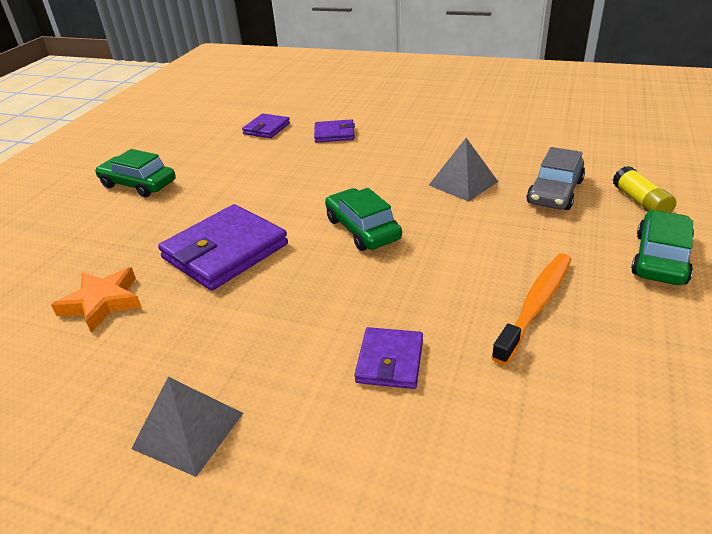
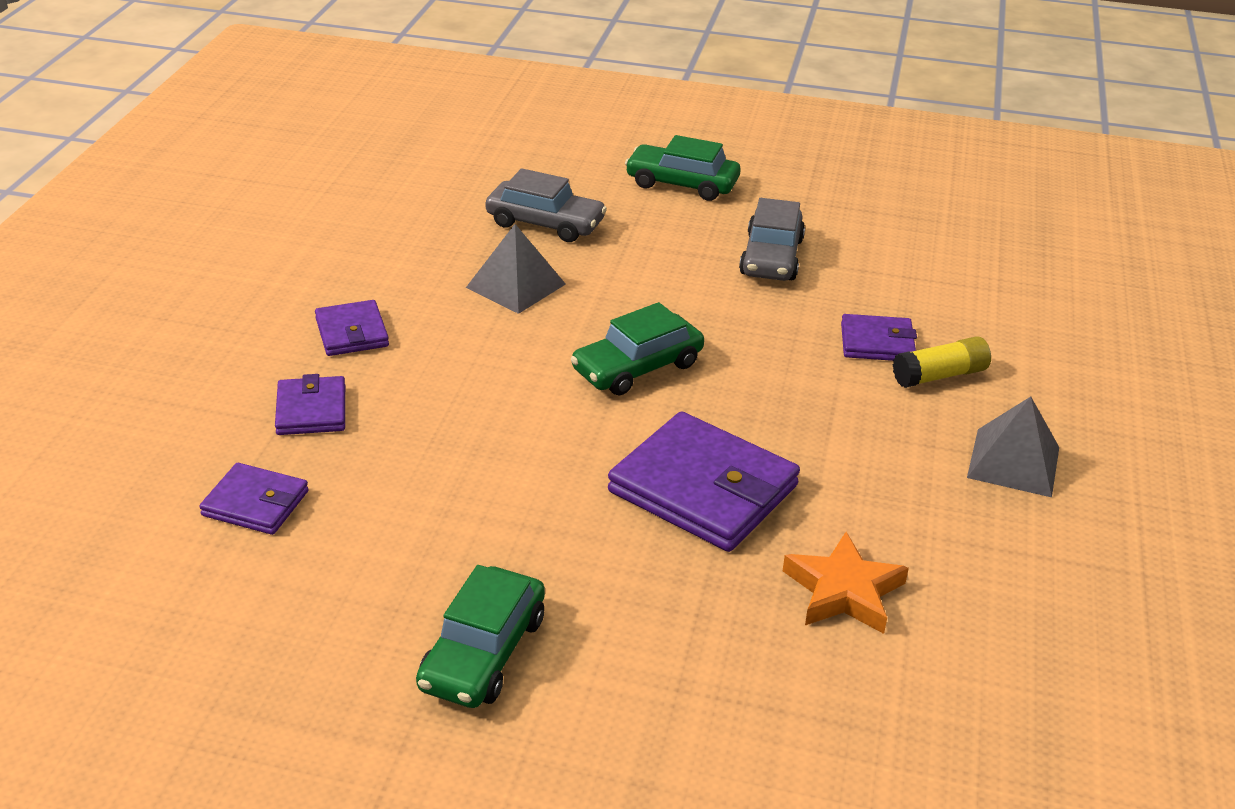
camera: 100 degrees left, 0 degrees up
(405, 138) = (352, 332): none -> purple wallet
(535, 305) = (771, 257): orange toothbrush -> grey car
(640, 202) = (572, 176): yellow glue stick -> yellow glue stick (940, 376)

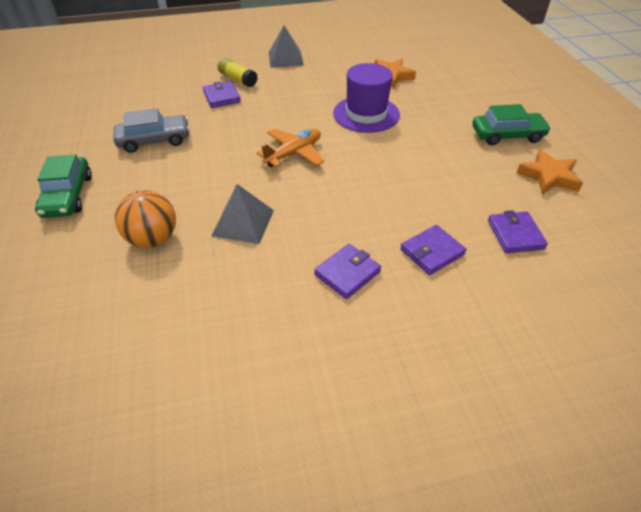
camera: 115 degrees left, 10 degrees up
(323, 629) = (549, 176): none -> orange star
(545, 223) = (153, 239): grey car -> orange ball
(637, 367) = (294, 153): green car -> orange plane
(703, 489) = (366, 114): purple wallet -> purple hat

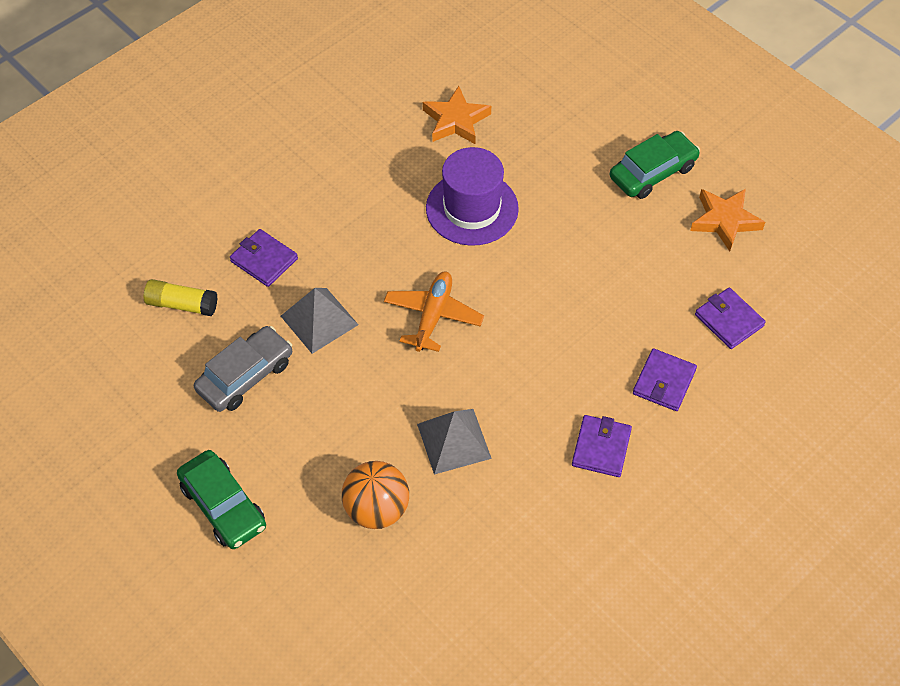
camera: 30 degrees left, 10 degrees up
(238, 79) = (257, 216): yellow glue stick -> yellow glue stick (182, 304)
(285, 58) = (289, 143): grey pyramid -> grey pyramid (319, 320)

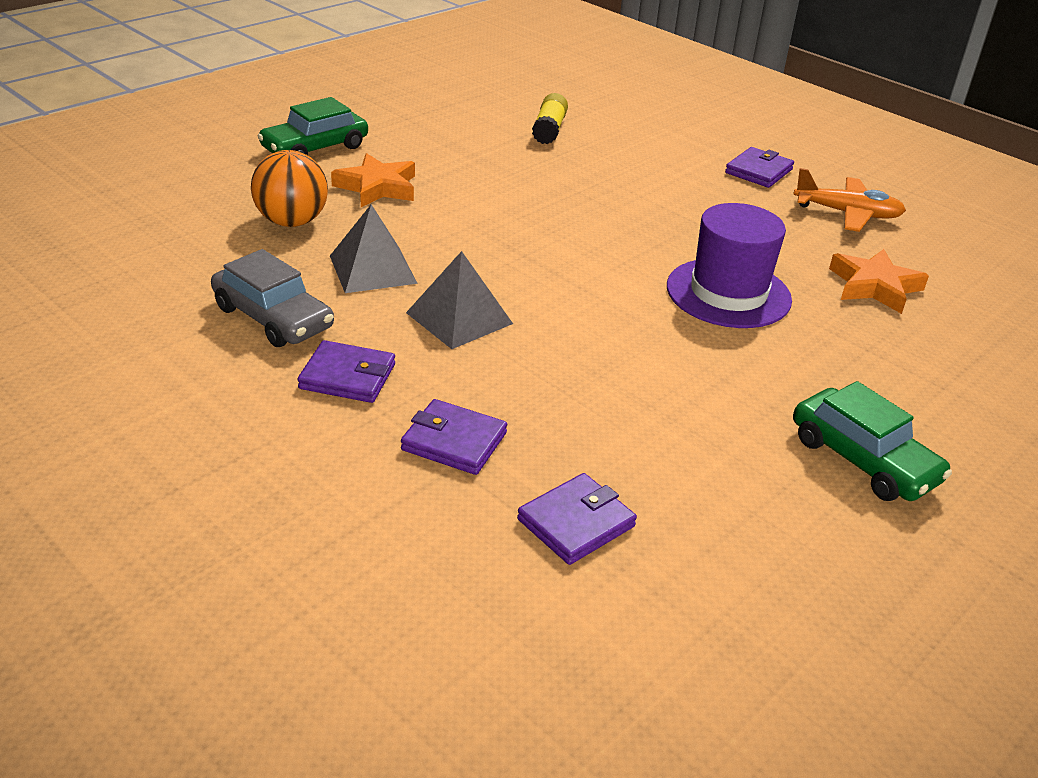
camera: 85 degrees right, 20 degrees down
(245, 376) = (464, 158): grey car -> grey car (273, 317)
(264, 260) = (613, 167): purple wallet -> purple wallet (758, 171)
(319, 320) = (538, 195): grey pyramid -> grey pyramid (459, 318)
(433, 316) = (552, 261): orange plane -> orange plane (847, 214)
(725, 221) = (789, 537): orange star -> orange star (377, 187)

